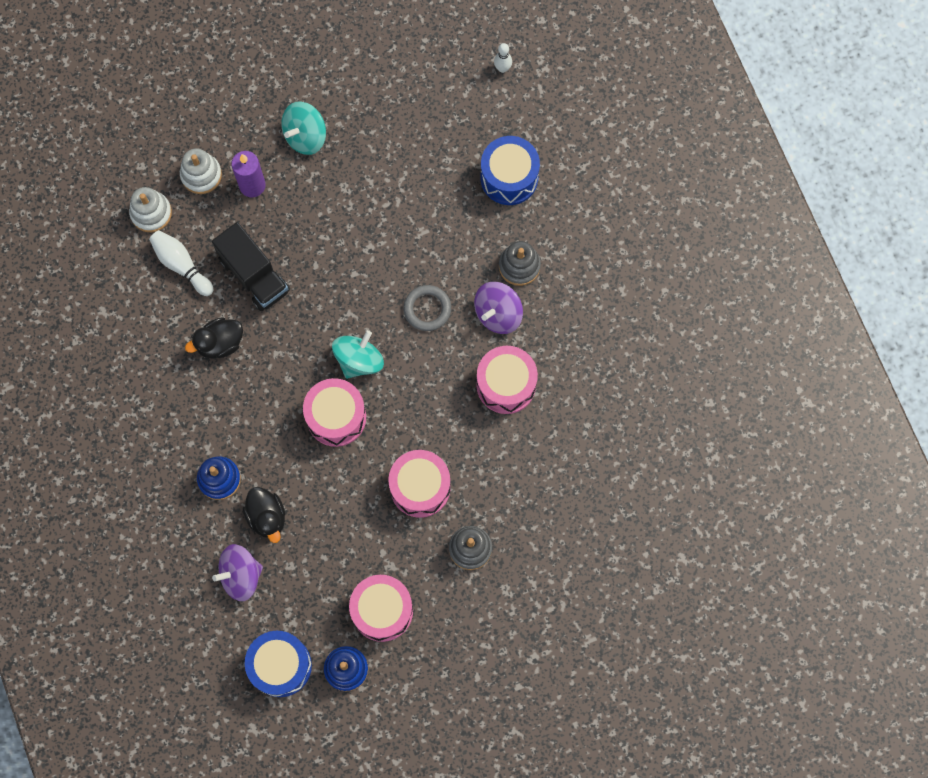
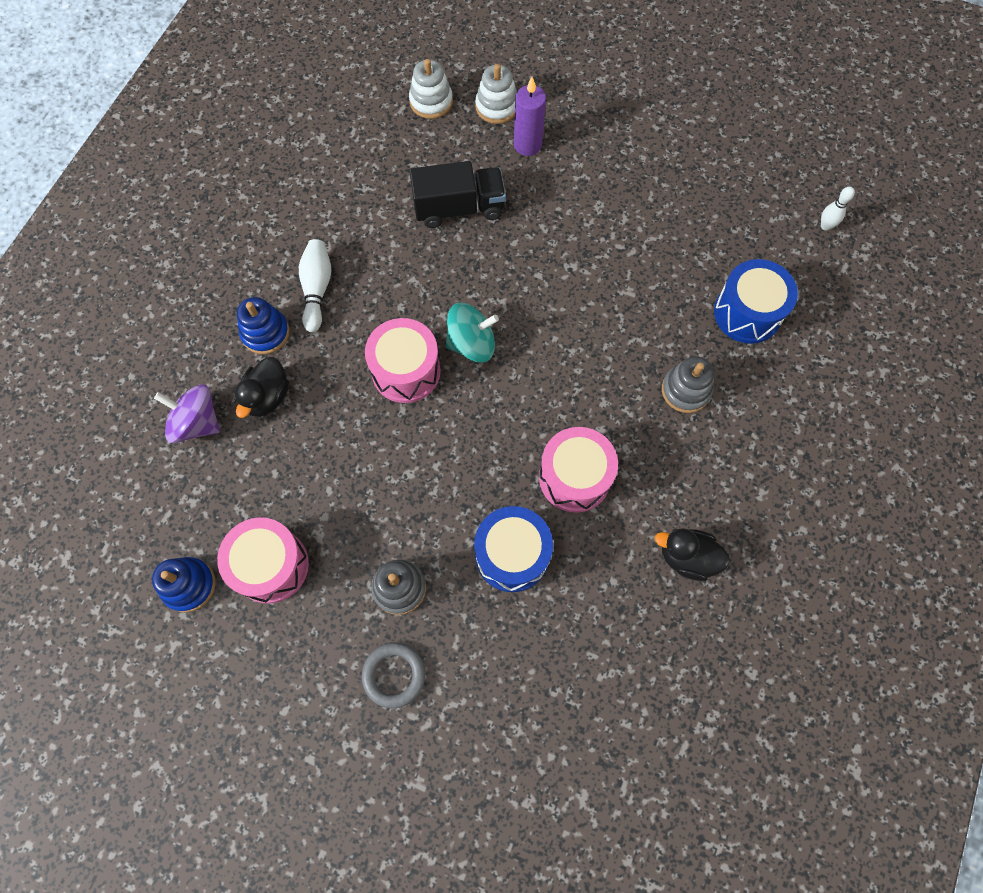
camera: 45 degrees right, 5 degrees down
(181, 265) = (413, 155): white bowling pin -> white bowling pin (317, 289)
(220, 343) = (378, 234): black duck -> black duck (687, 557)
(254, 275) = (459, 208): black truck -> black truck turned 105 degrees counterclockwise
(280, 666) = (143, 527): blue drum -> blue drum (512, 555)
(305, 136) = (606, 144): turquoise spinning top -> none
(420, 487) = (412, 493): pink drum -> none
(427, 309) = (570, 354): grey ring -> grey ring (394, 675)
(498, 313) = (627, 412): purple spinning top -> none

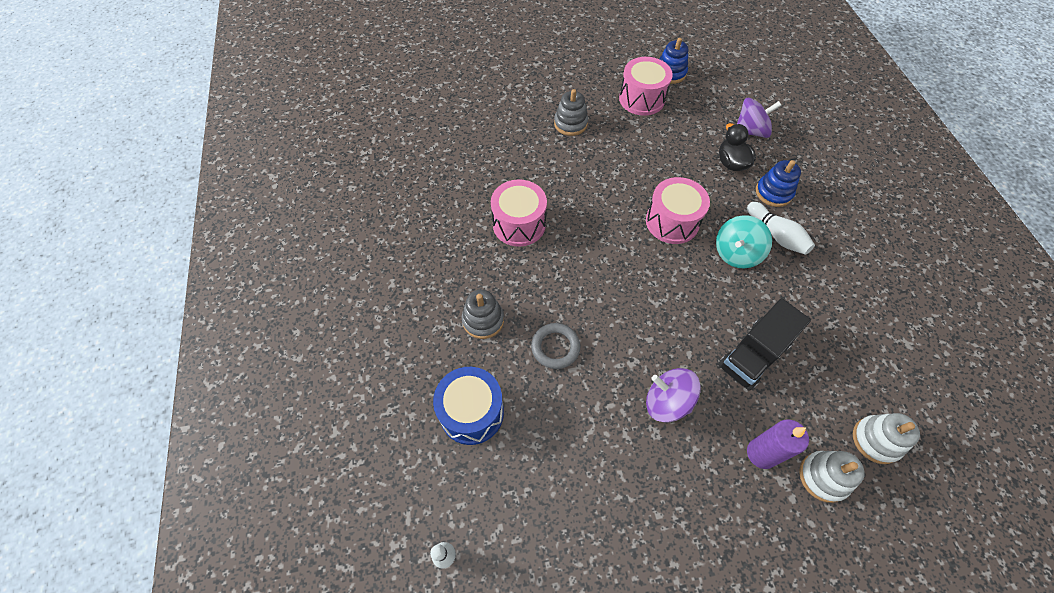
camera: 145 degrees right, 10 degrees down
(394, 675) = (540, 93): grey ring -> grey ring (555, 347)
(471, 343) = (649, 262): turquoise spinning top -> turquoise spinning top (736, 253)
(512, 555) = (524, 168): blue drum -> none
(569, 220) = (667, 402): none -> purple spinning top
(687, 557) = (421, 221): black duck -> none

